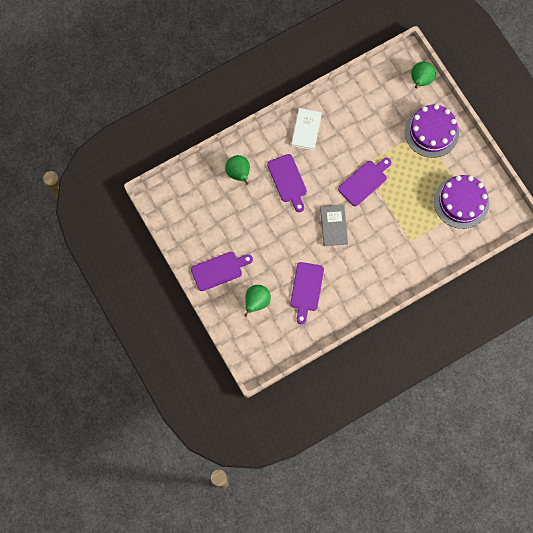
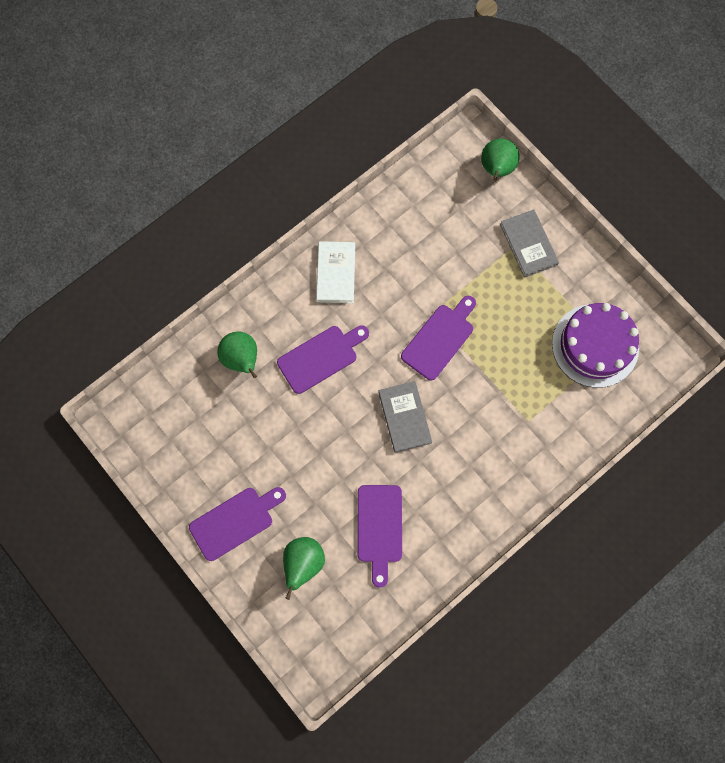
camera: 10 degrees left, 0 degrees up
(288, 180) = (320, 357): purple cutting board -> purple cutting board turned 90 degrees counterclockwise
(431, 132) = (528, 244): purple cake -> grey book

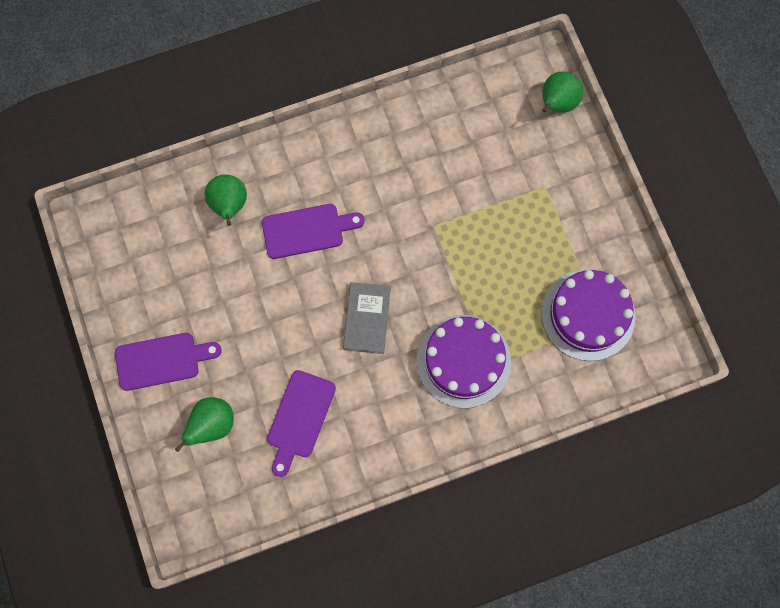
camera: 20 degrees right, 0 degrees up
(336, 273) = (354, 153): white book -> none
(439, 339) = (432, 253): purple cutting board -> none
(504, 424) = (463, 361): none -> purple cake
(528, 244) = (559, 190): grey book -> none

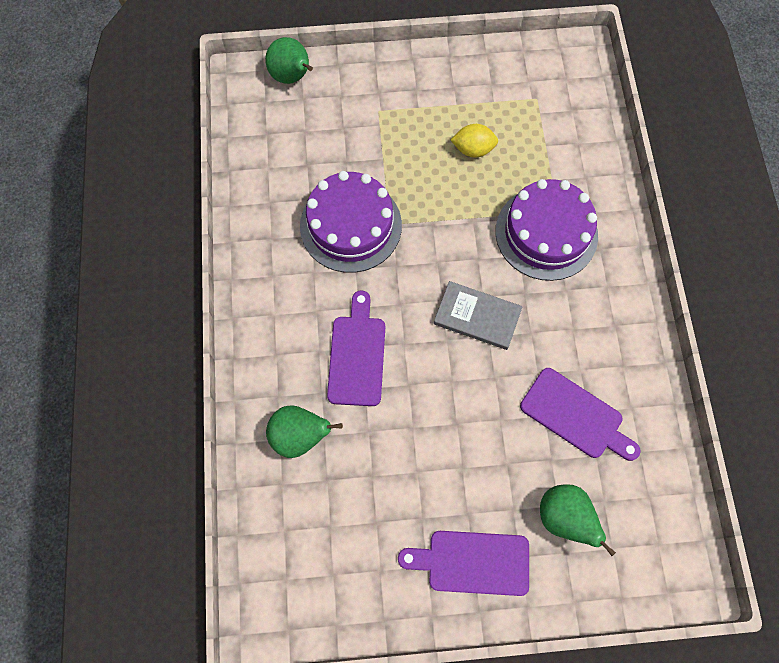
camera: 75 degrees left, 5 degrees down
(161, 360) = (472, 562): purple cutting board -> purple cutting board turned 90 degrees counterclockwise
(530, 278) = (473, 149): none -> yellow lemon
(588, 315) = (524, 109): purple cake -> purple cake (350, 225)

